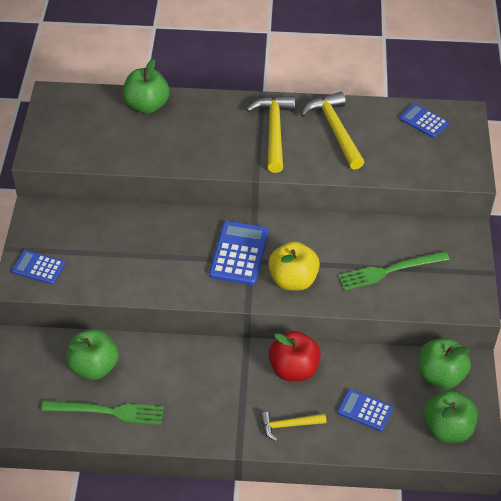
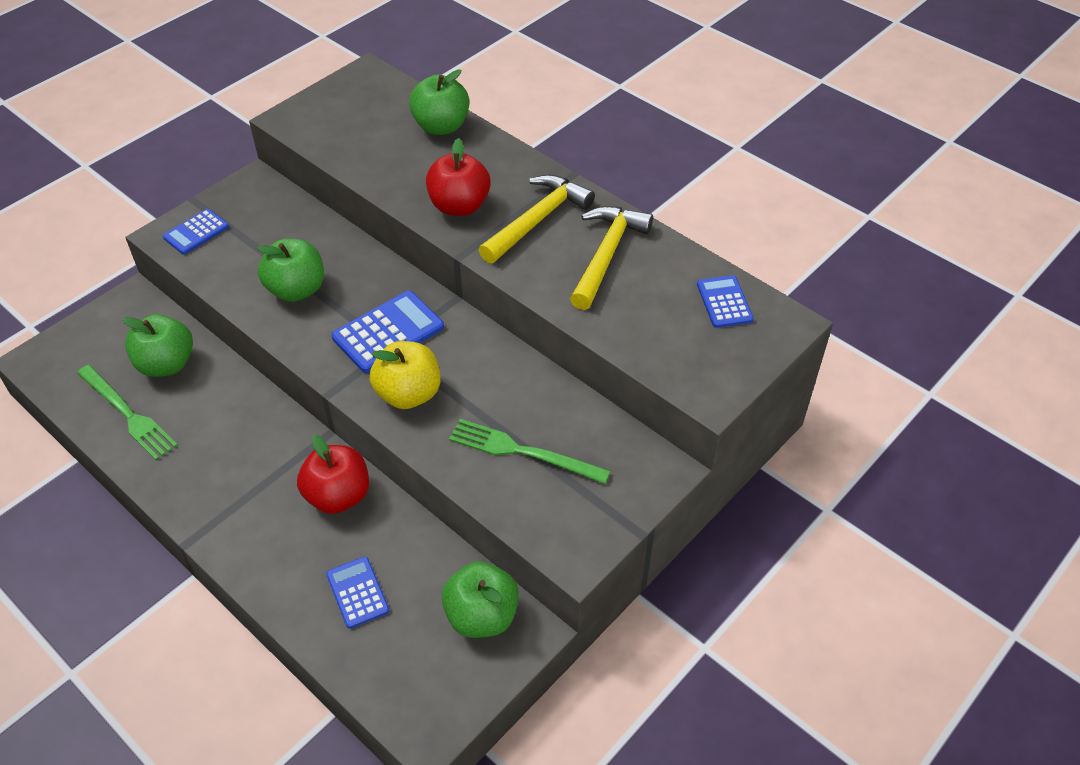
camera: 40 degrees right, 0 degrees up
(38, 268) = (196, 232): blue calculator -> blue calculator turned 105 degrees counterclockwise
(219, 149) = (459, 206): none -> red apple
(288, 425) = (265, 550): yellow hammer -> none
(447, 429) = (419, 681): green apple -> green apple (296, 290)

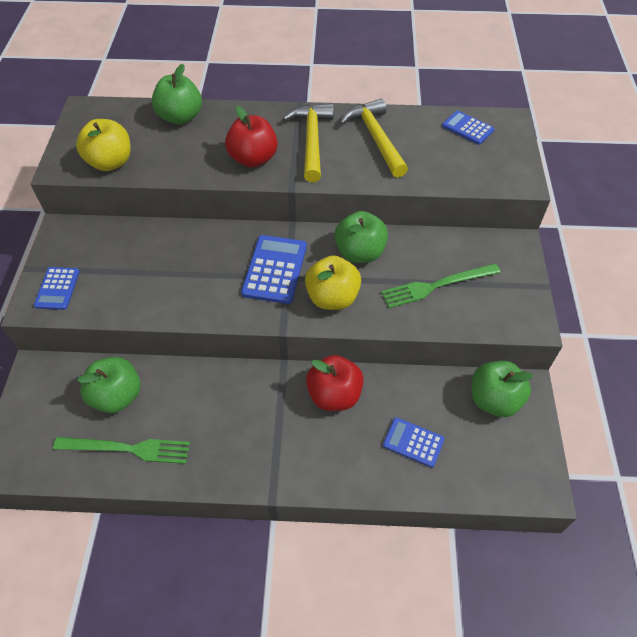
camera: 40 degrees left, 5 degrees up
(296, 290) = (180, 281): green apple -> green apple (360, 253)
(331, 137) = (110, 162): none -> yellow apple

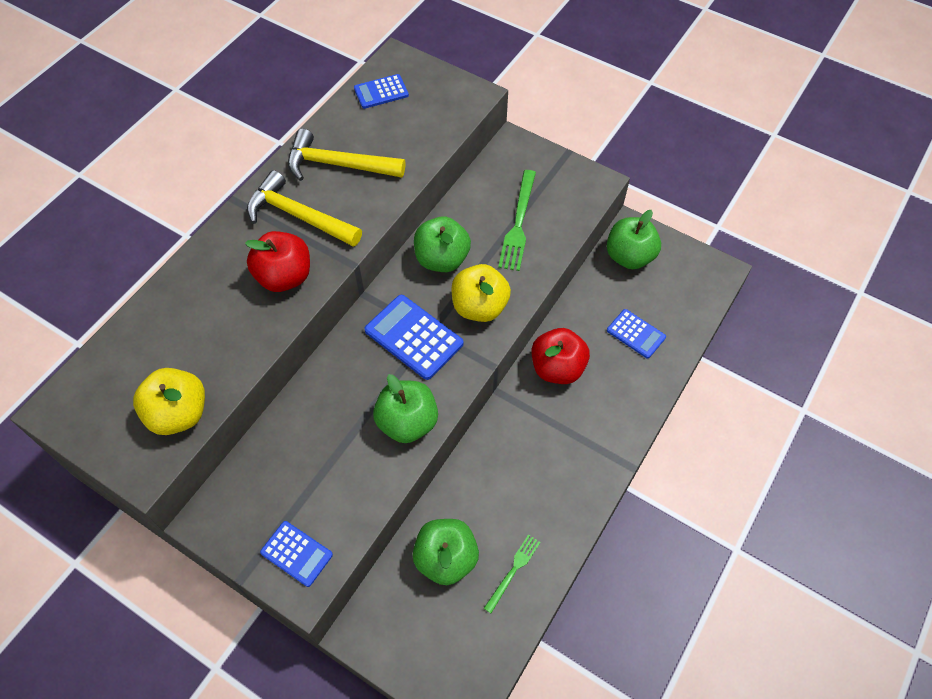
camera: 60 degrees left, 5 degrees up
(127, 449) = (513, 571): green fork -> green fork, size x0.59
(180, 117) = (160, 315): green apple -> green apple (407, 422)
(413, 442) = (636, 334): blue calculator -> blue calculator turned 105 degrees counterclockwise

